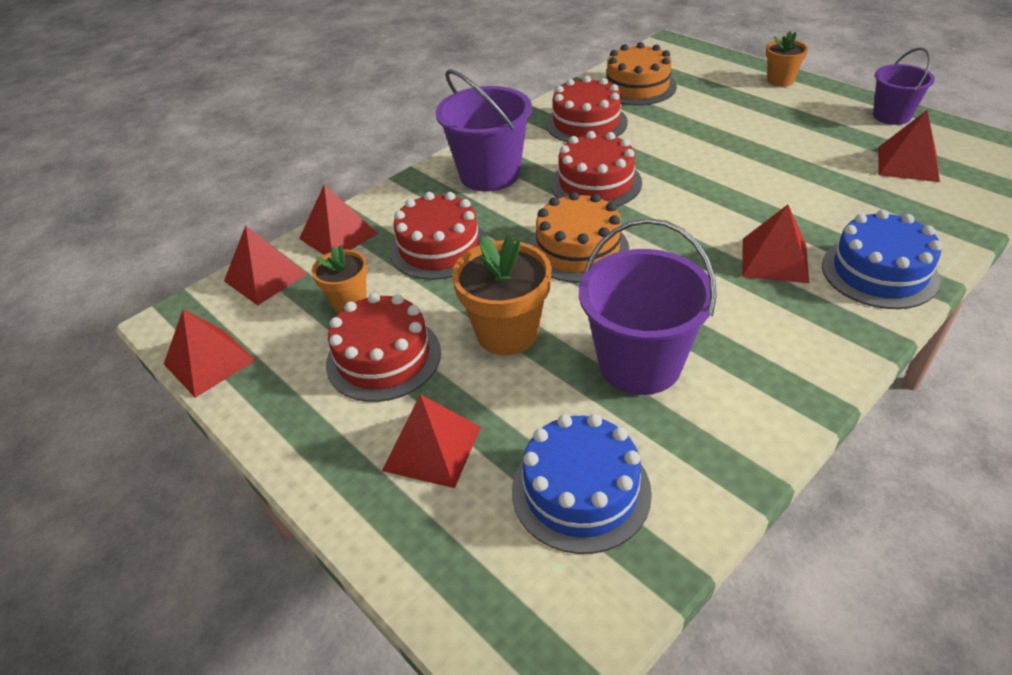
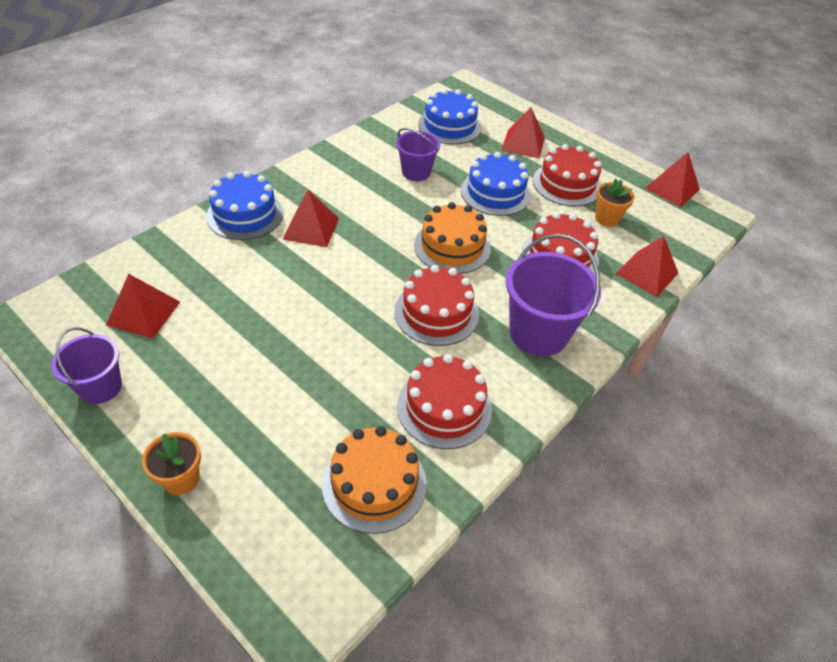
camera: 170 degrees right, 5 degrees up
(265, 277) = (680, 241): red pyramid -> none
(507, 333) = (495, 193): orange flower pot -> blue cake
(639, 364) = (416, 172): purple bucket -> purple bucket, size x0.61

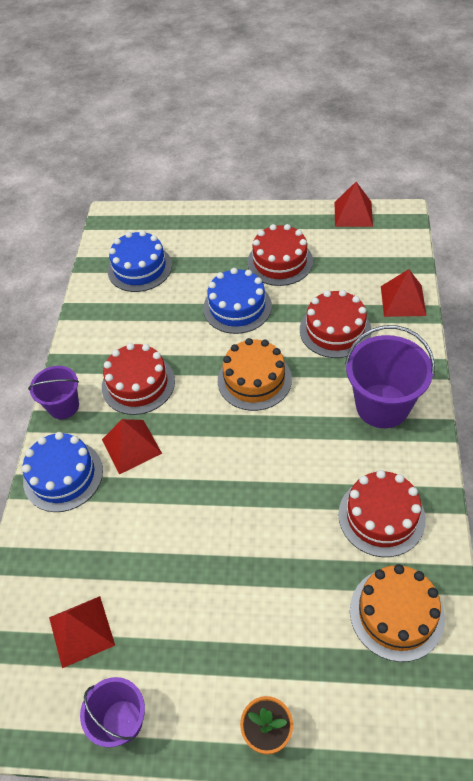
camera: 30 degrees left, 5 degrees up
(416, 172) = (159, 331): purple bucket -> purple bucket (63, 406)
(436, 313) = (300, 445): red cake -> red cake (138, 384)
(523, 144) = (213, 246): red pyramid -> none
(607, 219) = (335, 273): orange flower pot -> none

